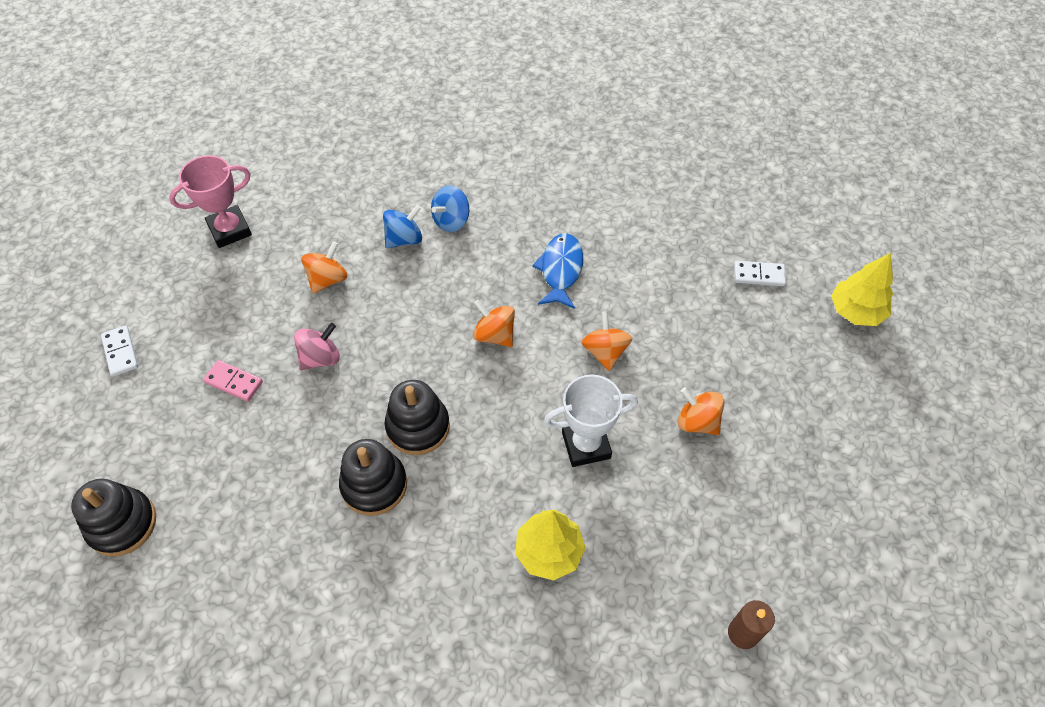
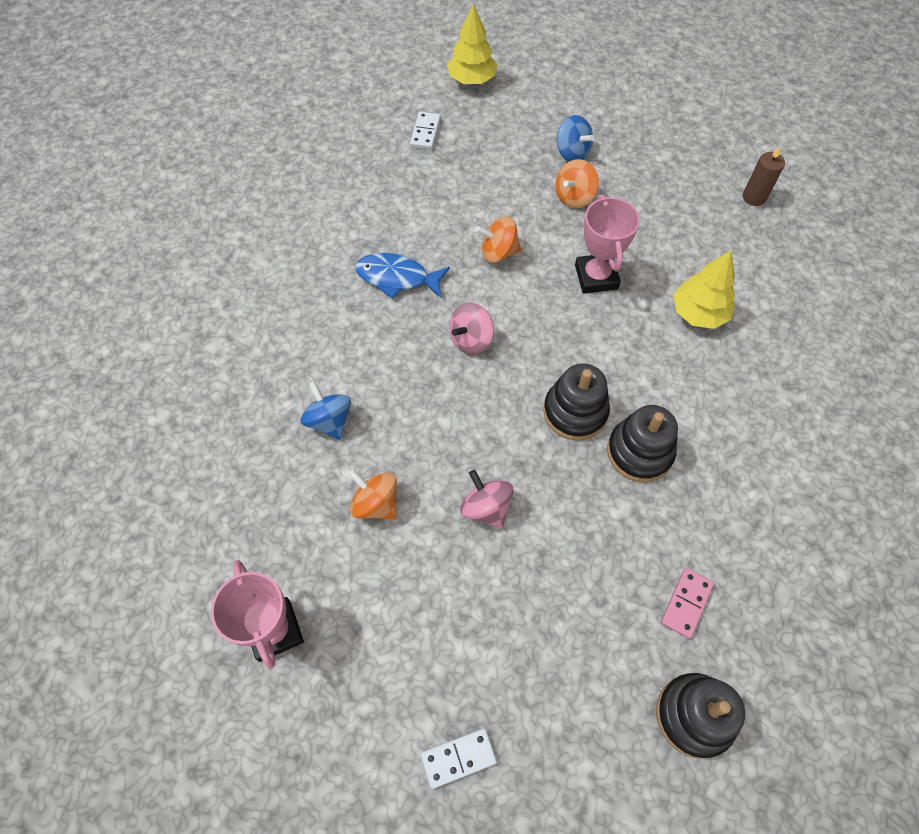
camera: 85 degrees left, 5 degrees up
(234, 382) = (512, 604): pink domino -> pink domino (686, 603)
(451, 221) = (311, 372): blue spinning top -> blue spinning top (572, 153)
(494, 335) = (471, 340): orange spinning top -> pink spinning top
(586, 445) = (596, 277): white trophy -> pink trophy

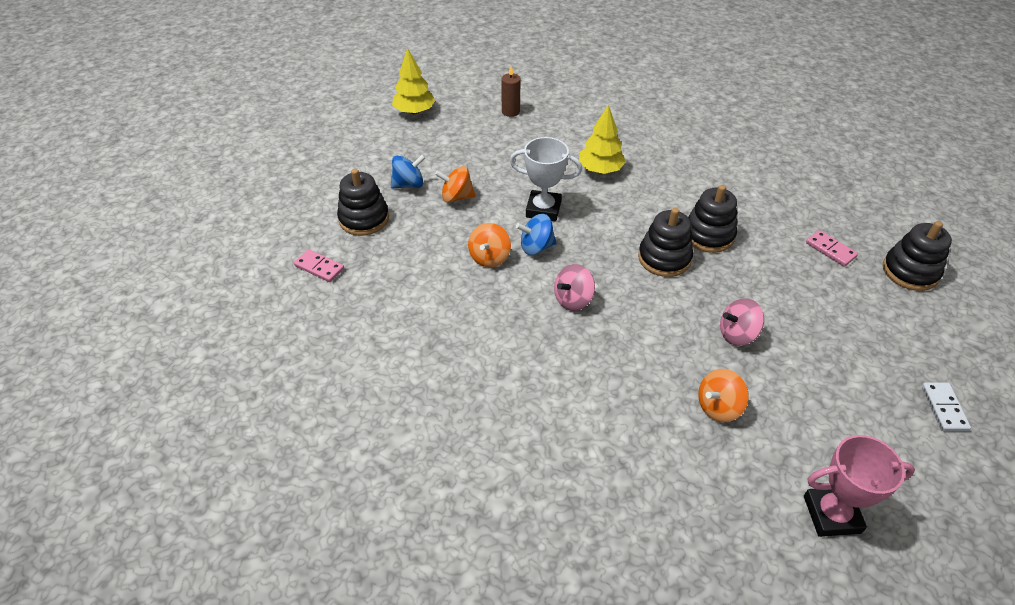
camera: 70 degrees left, 15 degrees down
(329, 421) = (624, 422): blue spinning top -> blue spinning top (536, 247)
(397, 278) = (483, 332): blue fish -> none
(425, 132) = (319, 267): white domino -> pink domino
(471, 340) = (573, 300): pink spinning top -> pink spinning top turned 75 degrees clockwise
(472, 80) = (277, 219): yellow tree -> yellow tree (414, 111)
(503, 138) = (364, 219): none -> black stacking toy
(574, 197) = (456, 197): orange spinning top -> orange spinning top turned 120 degrees clockwise
(596, 277) = (543, 209): pink trophy -> white trophy

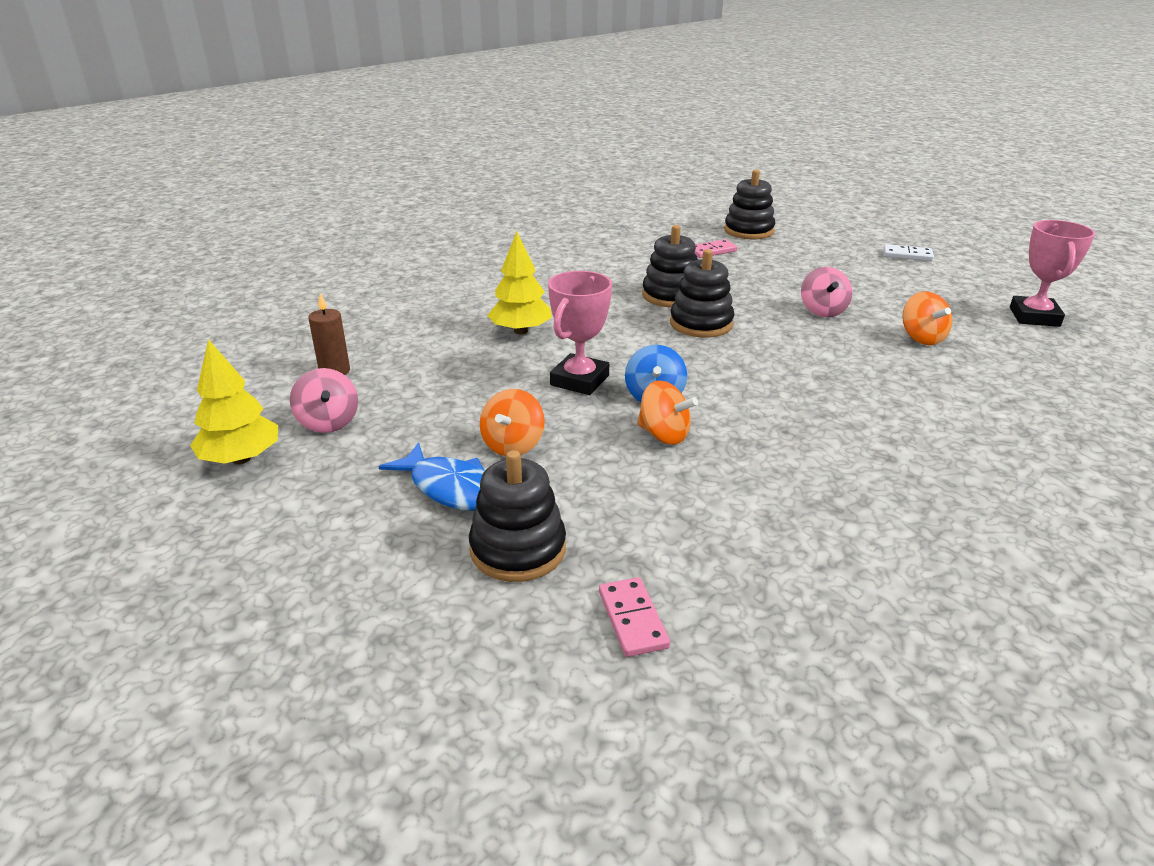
camera: 75 degrees left, 15 degrees down
(319, 267) = (632, 619): pink domino -> pink domino turned 60 degrees counterclockwise
(409, 184) = (451, 488): blue spinning top -> blue fish
(543, 209) = (579, 380): white trophy -> pink trophy
(573, 300) = (760, 387): pink spinning top -> pink spinning top (328, 422)

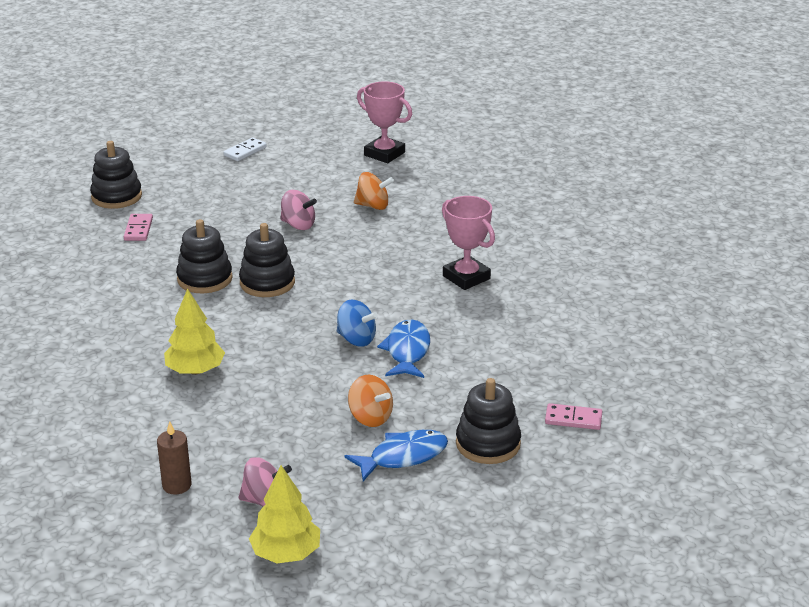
camera: 65 degrees left, 0 degrees up
(579, 380) = (305, 364): pink trophy -> pink trophy (466, 277)
(664, 435) = (407, 351): orange spinning top -> blue fish

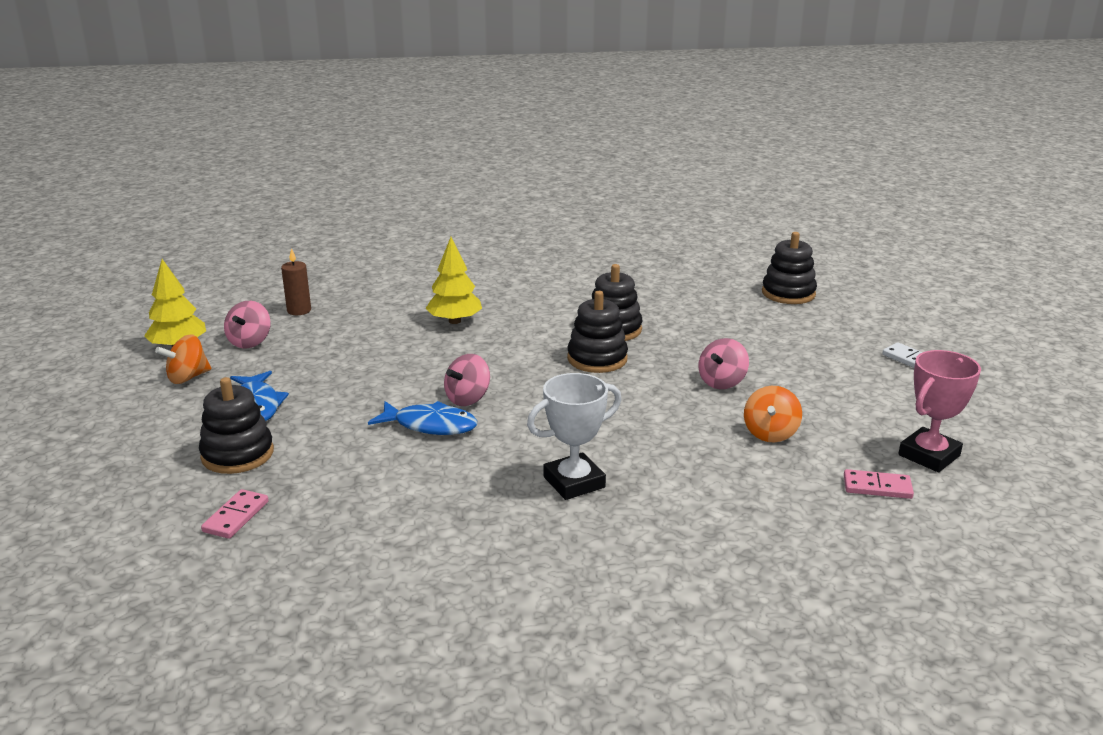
camera: 100 degrees right, 5 degrees down
(138, 229) = (718, 302): pink domino -> pink domino (877, 487)
(356, 339) = (468, 398): blue spinning top -> pink spinning top
(370, 417) = (328, 395): orange spinning top -> orange spinning top (188, 377)
(466, 277) = (574, 482): pink trophy -> white trophy

